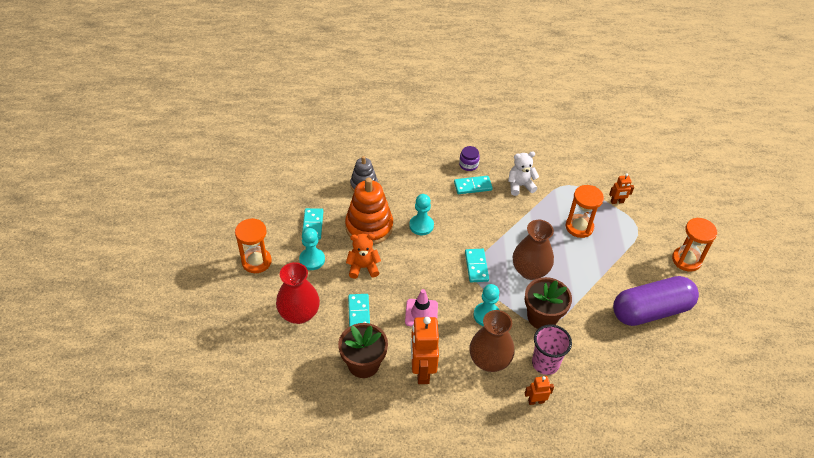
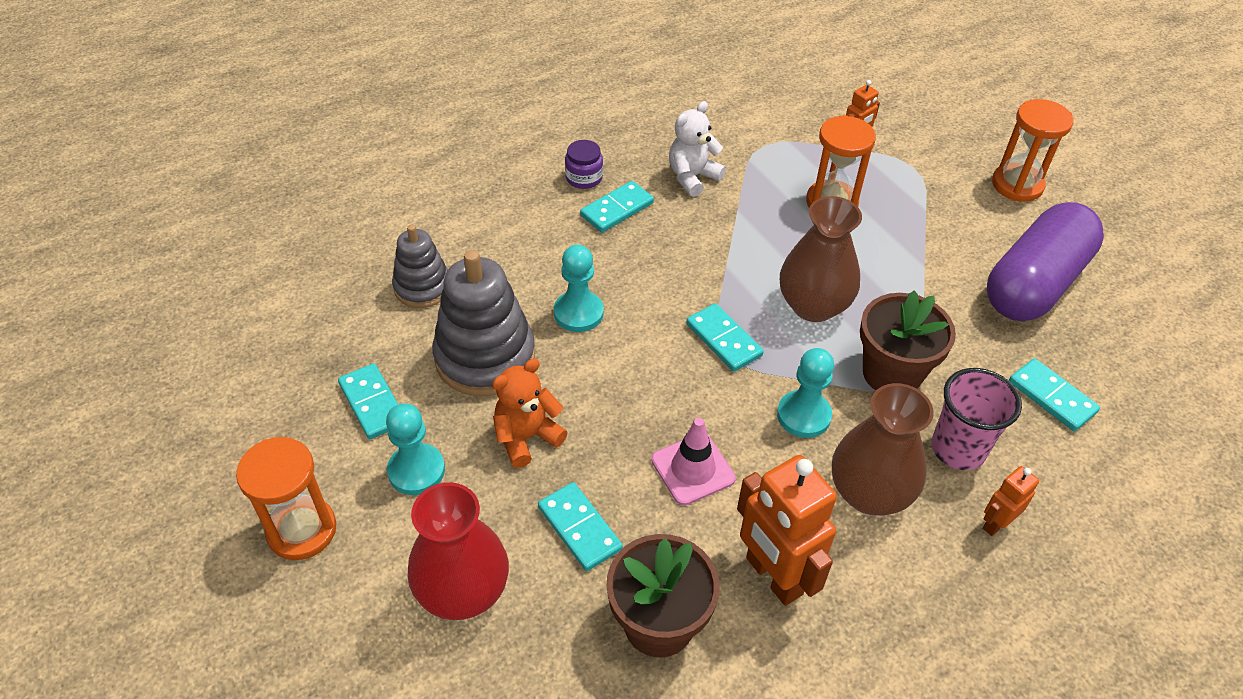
camera: 30 degrees left, 0 degrees up
(369, 227) = (485, 357): orange stacking toy -> grey stacking toy
(611, 364) = (1052, 397): none -> turquoise domino

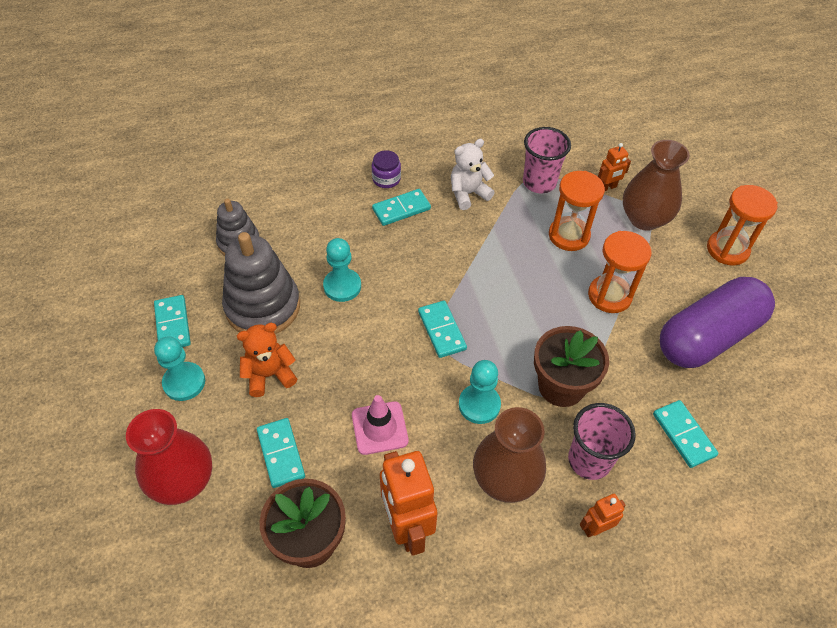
camera: 15 degrees right, 5 degrees up
(302, 530) = (92, 408): orange hourglass -> orange hourglass (609, 296)
(772, 150) = (539, 183): none -> pink cup
(813, 306) = (521, 317): brown vase -> brown vase (644, 218)

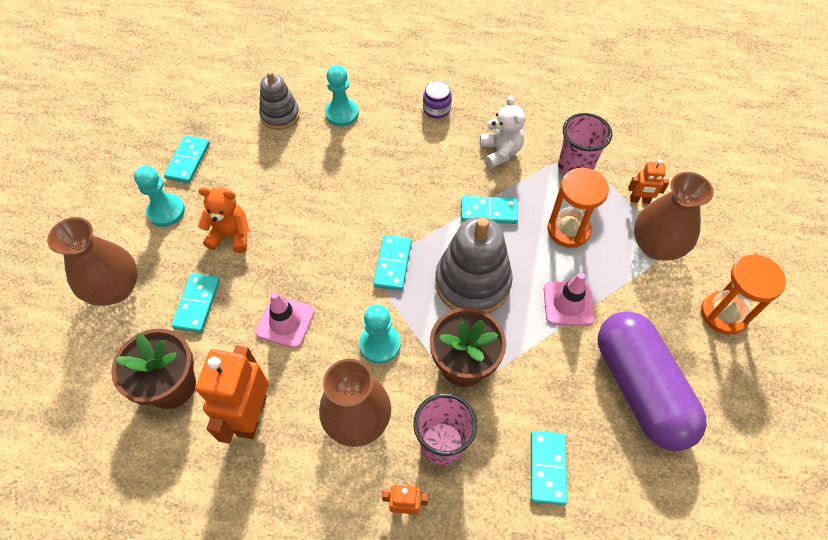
camera: 30 degrees right, 5 degrees up
(183, 481) = (115, 289): red vase -> brown vase
(263, 306) = (263, 177): grey stacking toy -> grey stacking toy (472, 283)
(342, 286) = (336, 188): turquoise pawn -> turquoise pawn (342, 114)
(401, 209) = (431, 141): turquoise domino -> turquoise domino (488, 212)
(468, 194) = (500, 152): white teddy bear -> white teddy bear turned 75 degrees clockwise
(609, 296) = (568, 303): orange hourglass -> pink traffic cone
(708, 336) = (640, 388): purple capsule -> purple capsule turned 75 degrees clockwise

